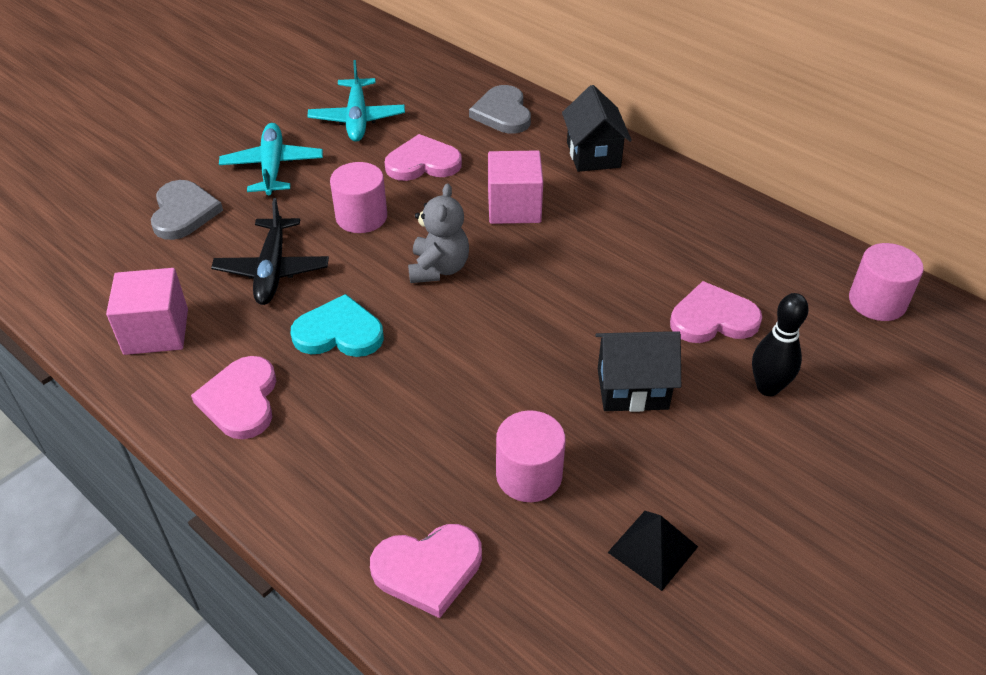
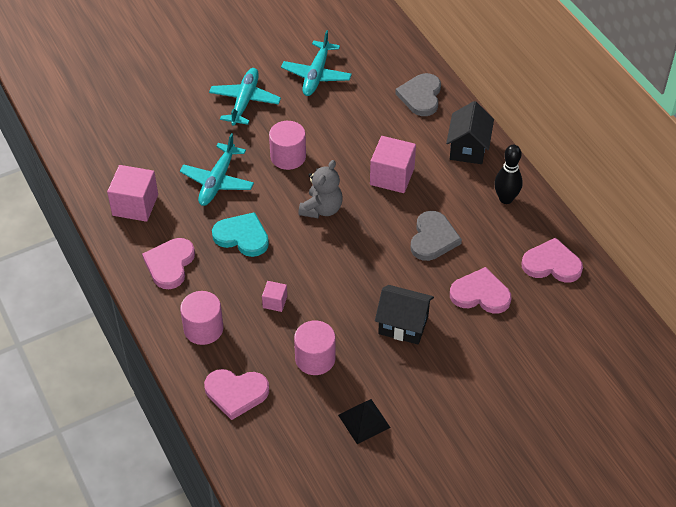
camera: 20 degrees right, 5 degrees up
(183, 212) = (176, 123): grey heart -> grey heart (433, 238)
(272, 269) = (218, 181): black plane -> turquoise plane
(423, 163) = (346, 124): pink heart -> pink heart (552, 264)
(428, 410) = (275, 302): none -> pink cube
(768, 387) = (488, 349): black bowling pin -> black bowling pin (506, 199)
(877, 301) = (598, 314): pink cylinder -> pink cylinder (203, 329)

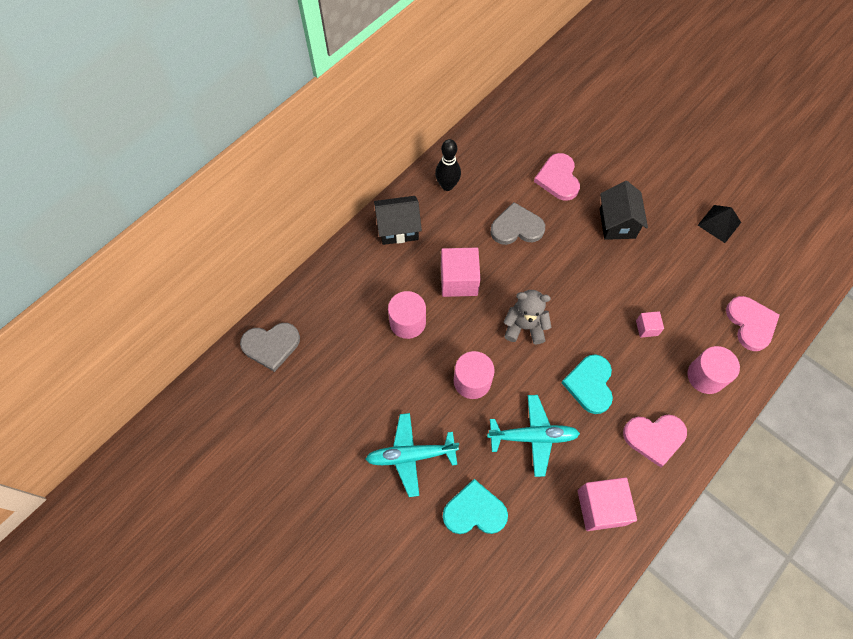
camera: 110 degrees left, 15 degrees up
(179, 126) = (474, 511): none -> turquoise heart
(315, 358) = (684, 276): pink cylinder -> pink cylinder (407, 322)
(316, 75) = (344, 396): turquoise plane -> none
(421, 96) = (343, 287): grey heart -> grey heart (271, 345)
(552, 264) = (503, 138): pink heart -> none

